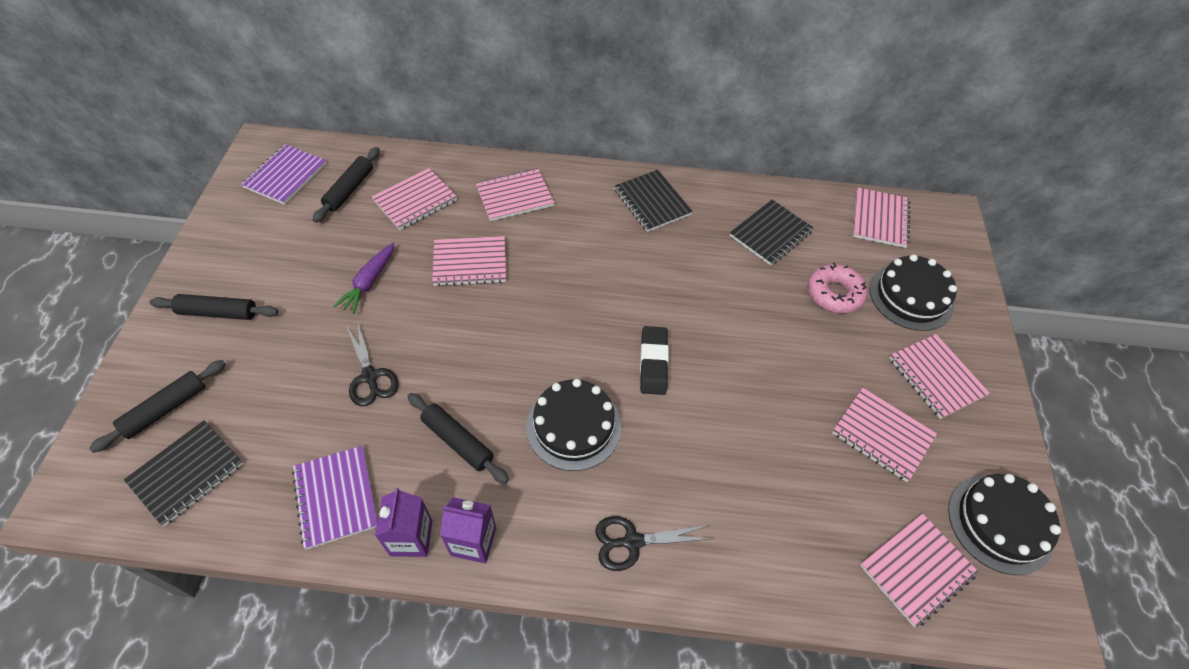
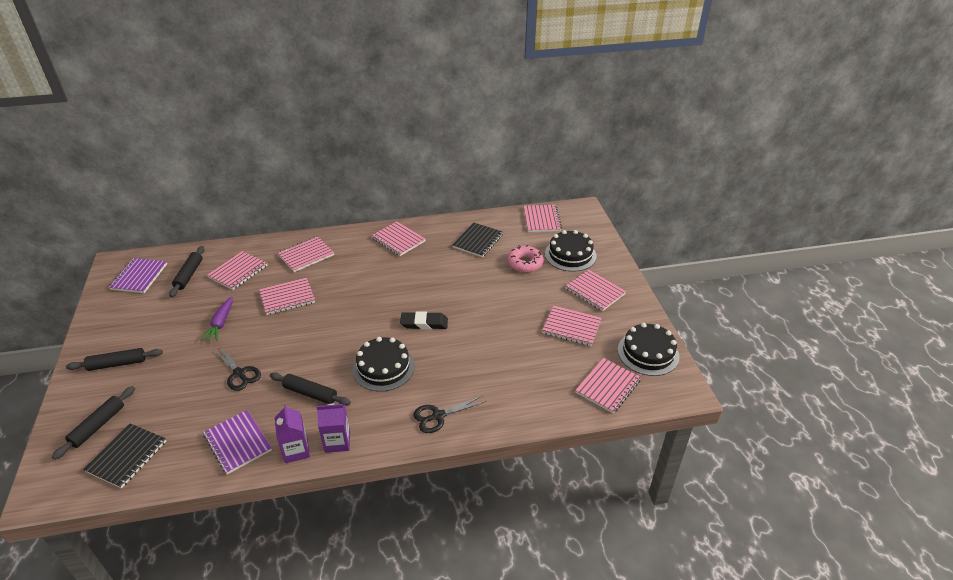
camera: 15 degrees left, 15 degrees down
(652, 202) = (398, 240): black notebook -> pink notebook
(653, 363) = (424, 323): black eraser -> black eraser turned 75 degrees counterclockwise

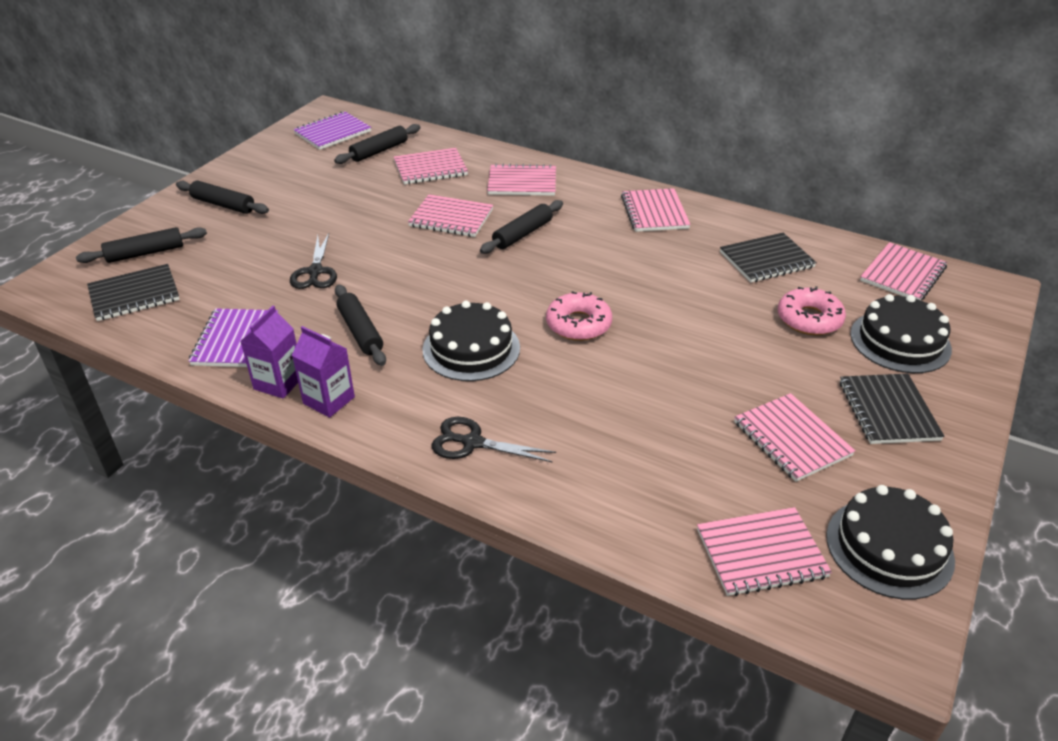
camera: 40 degrees right, 0 degrees up
(221, 323) = (355, 212): purple carrot -> none
(340, 287) = (523, 234): none -> black rolling pin
(424, 323) = (578, 324): black eraser -> pink donut
(595, 291) = (888, 411): pink notebook -> black notebook

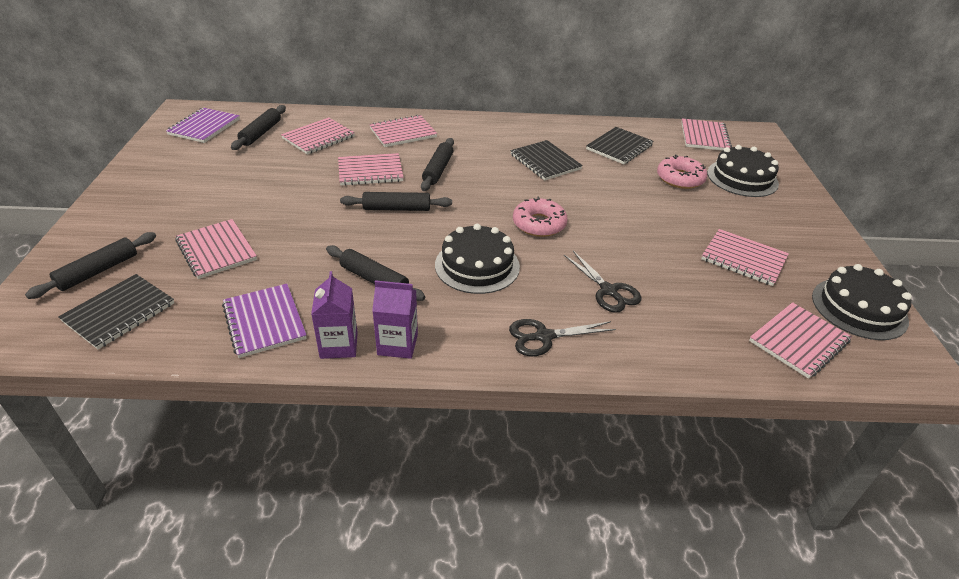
camera: 30 degrees left, 0 degrees up
(223, 205) = (147, 209): black rolling pin -> black rolling pin (397, 209)
(315, 272) = (289, 242): black scissors -> black scissors (608, 291)
(654, 212) = (518, 133): pink notebook -> pink notebook (216, 250)
(888, 411) = (777, 223): black notebook -> black notebook (545, 162)

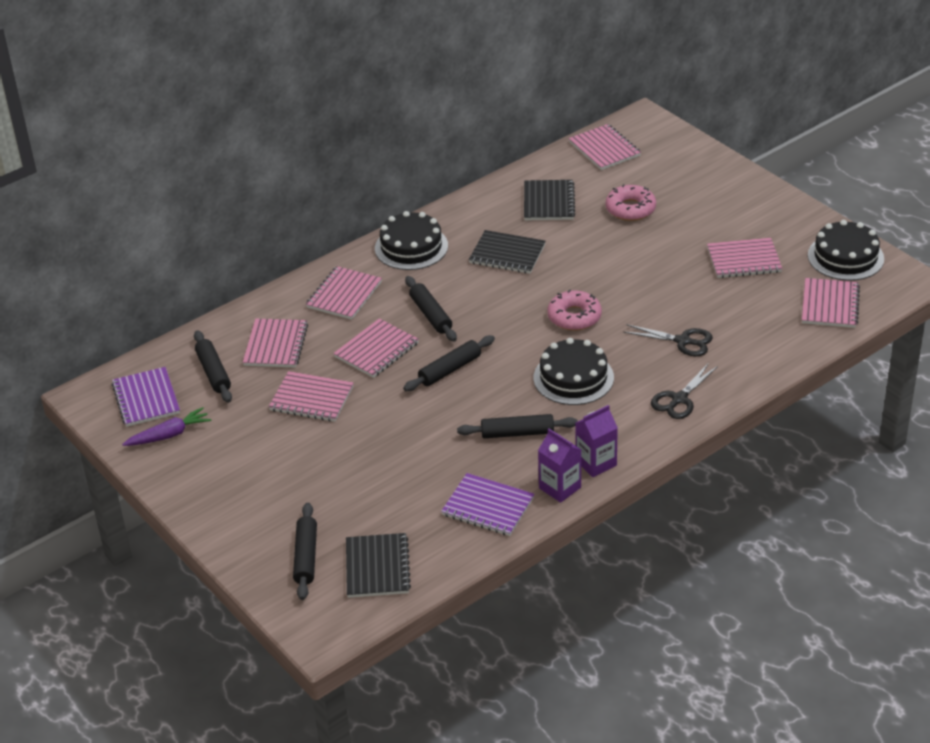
camera: 35 degrees left, 0 degrees up
(178, 151) = (169, 435): none -> purple carrot
(216, 250) = (366, 487): pink notebook -> pink notebook (311, 399)
(742, 178) = (675, 180): black cake -> black cake (411, 247)

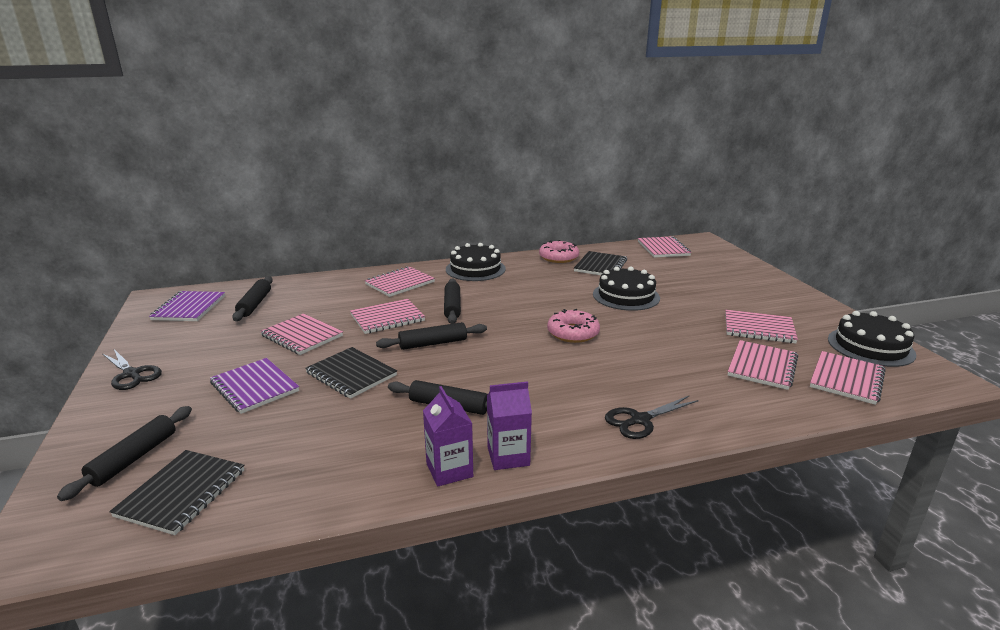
camera: 20 degrees right, 15 degrees down
(169, 435) = (170, 332): purple carrot -> none
(276, 345) = (318, 299): pink notebook -> pink notebook (762, 366)
(488, 507) = (356, 466): purple notebook -> purple notebook (254, 387)
(507, 254) = (545, 286): black notebook -> black notebook (351, 374)
(573, 378) = (540, 375): black cake -> black cake (626, 296)
(630, 209) = (666, 280): pink donut -> pink donut (558, 257)
(683, 341) = (669, 373): black scissors -> black scissors (132, 374)

